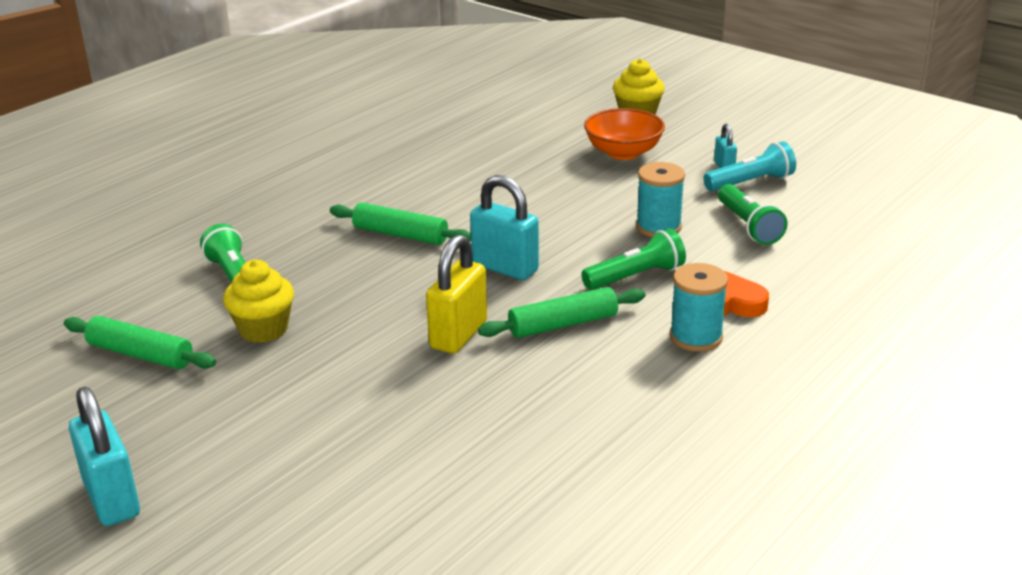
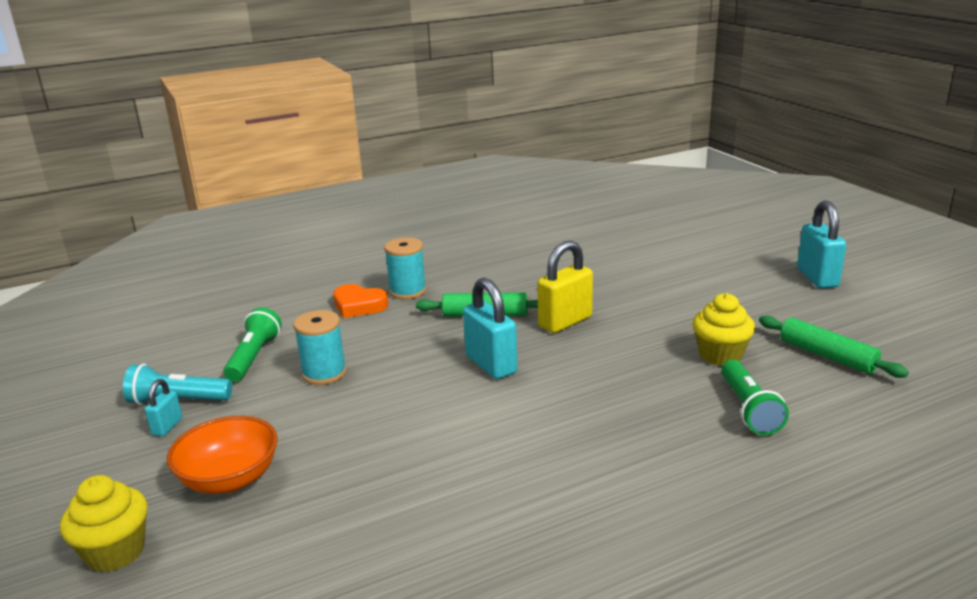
camera: 155 degrees left, 5 degrees down
(400, 235) = (565, 422): green rolling pin -> none
(635, 276) = (397, 336): green flashlight -> none

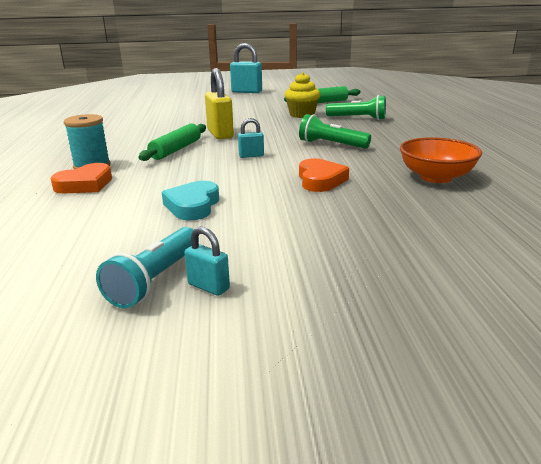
camera: 70 degrees left, 0 degrees up
(115, 552) = (433, 317): yellow cupcake -> none
(230, 479) = (337, 254): orange bowl -> orange bowl (436, 177)
(254, 357) = (115, 234): green flashlight -> green flashlight (331, 145)
(324, 373) = (193, 206): turquoise spool -> turquoise heart
(426, 431) = (320, 180): none -> orange heart
(491, 365) = (251, 156): turquoise padlock -> turquoise padlock, size x0.52

